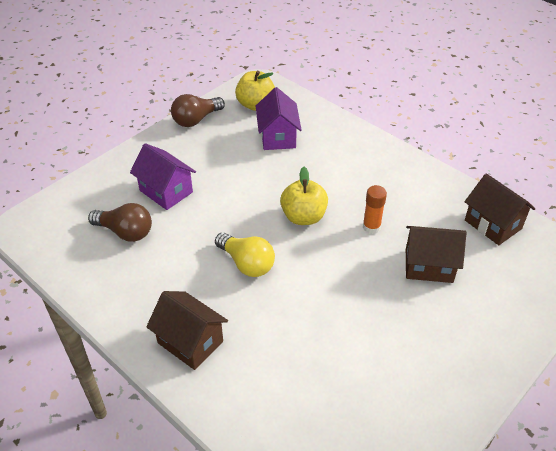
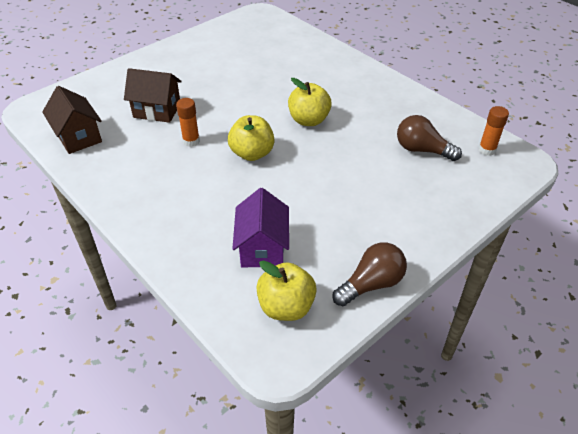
camera: 175 degrees left, 0 degrees up
(55, 237) = (487, 150): none -> orange glue stick
(166, 191) = (392, 186): purple house -> none
(190, 342) = (351, 78): brown house -> none
(247, 263) = (309, 120): yellow light bulb -> yellow apple

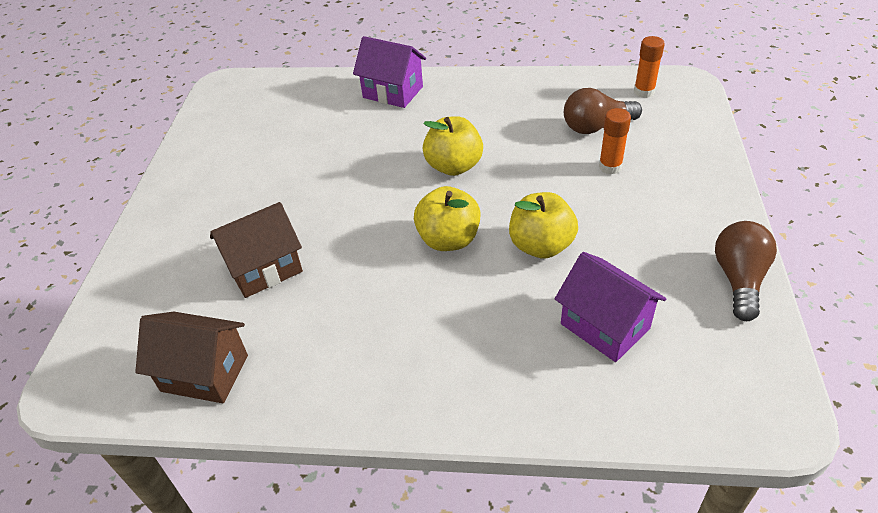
camera: 40 degrees left, 0 degrees up
(191, 141) = (361, 274): orange glue stick -> orange glue stick (610, 167)
(286, 307) = (710, 363): yellow apple -> yellow apple (541, 246)
(335, 63) = (393, 92): none -> purple house

